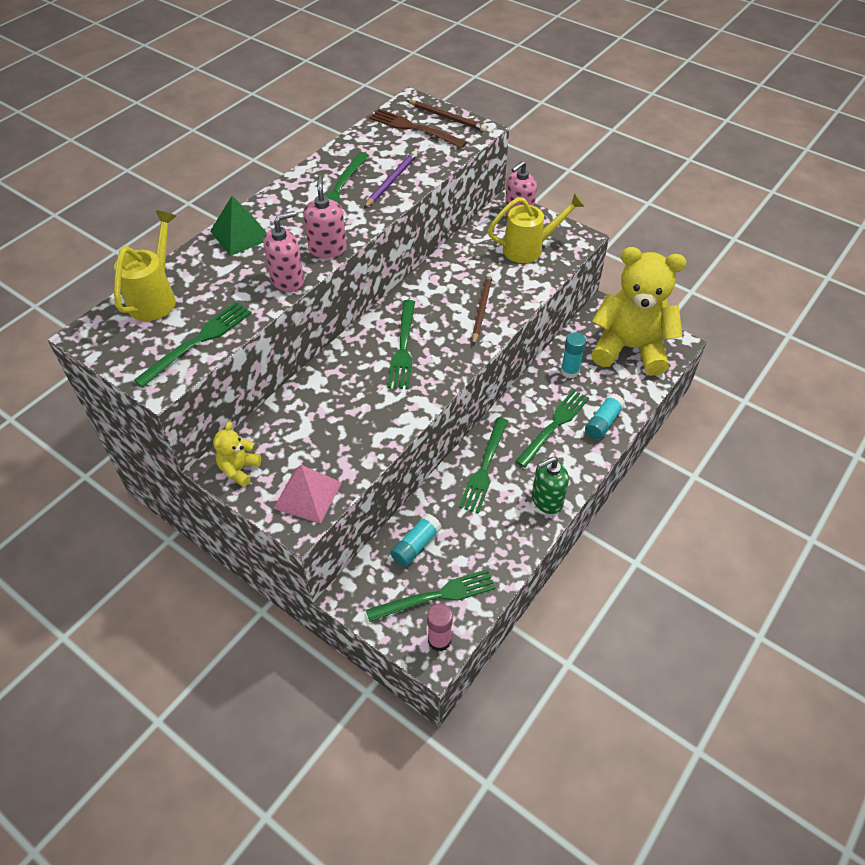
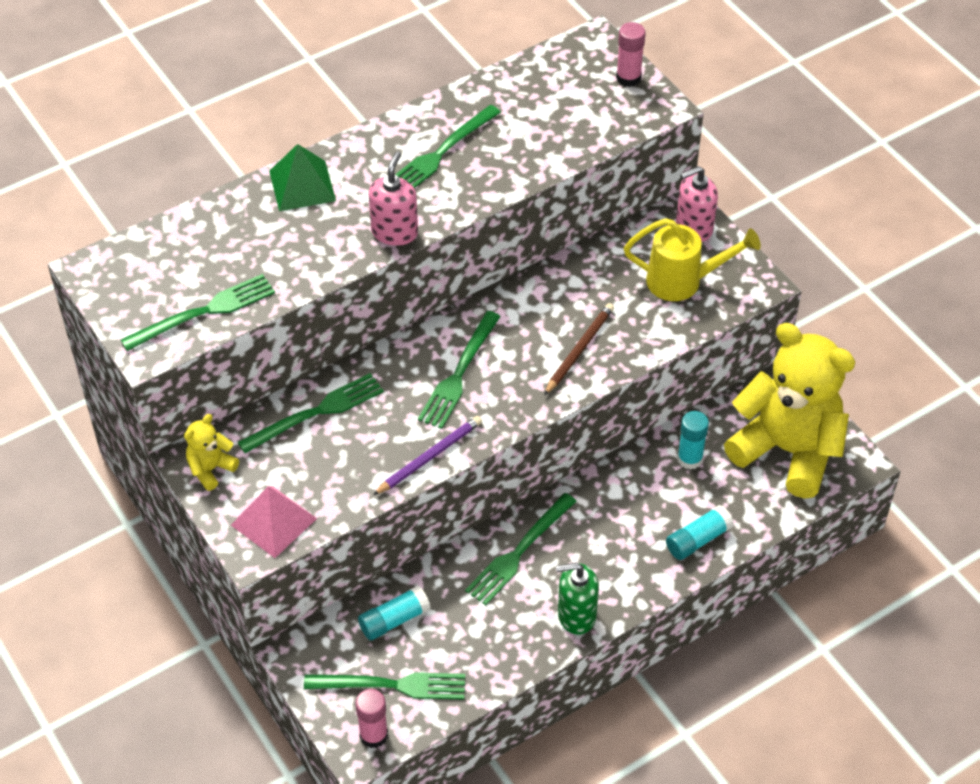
camera: 20 degrees right, 0 degrees up
(156, 297) = (178, 243): yellow watering can -> none
(287, 280) = (331, 262): pink soap dispenser -> none
(391, 181) = (512, 157): purple pencil -> purple pencil (429, 457)
(414, 128) = (577, 84): brown fork -> none
(447, 117) = (628, 78): brown pencil -> pink glue stick
(554, 425) = (633, 525): green fork -> green fork (316, 413)

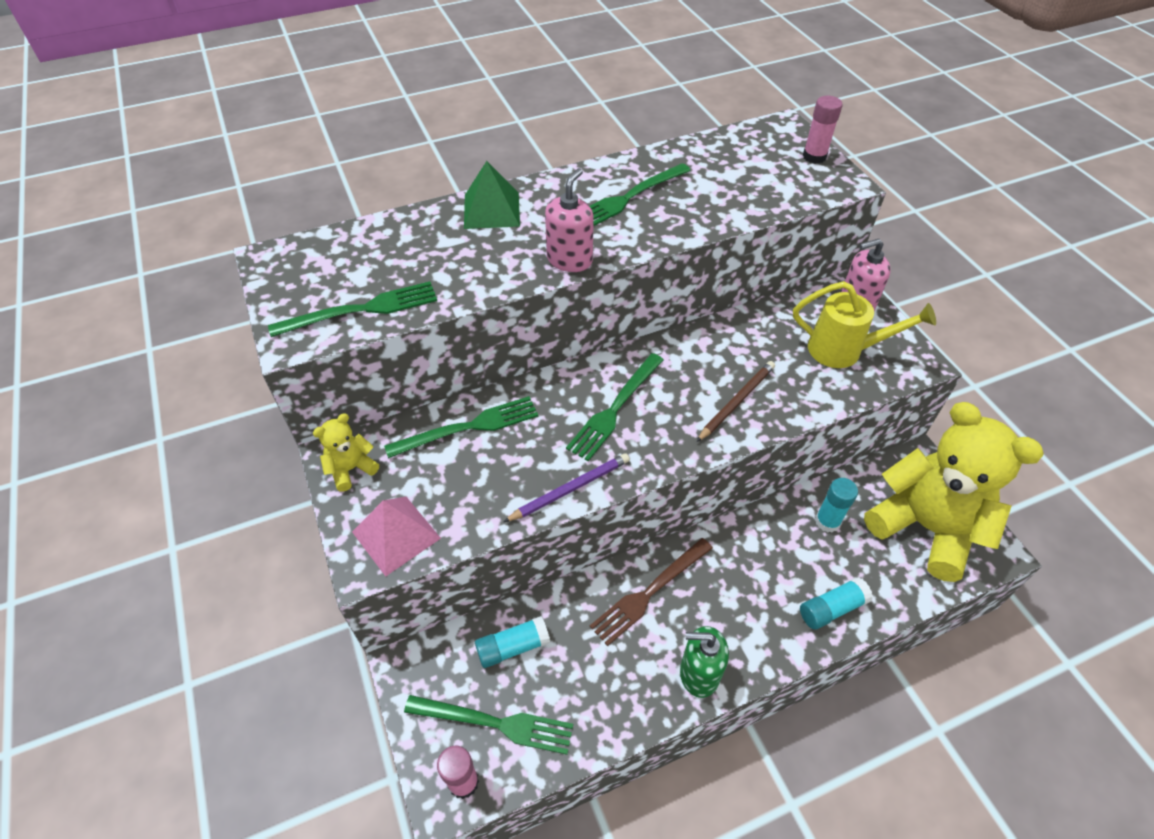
camera: 10 degrees right, 0 degrees up
(519, 552) = (649, 592): green fork -> brown fork

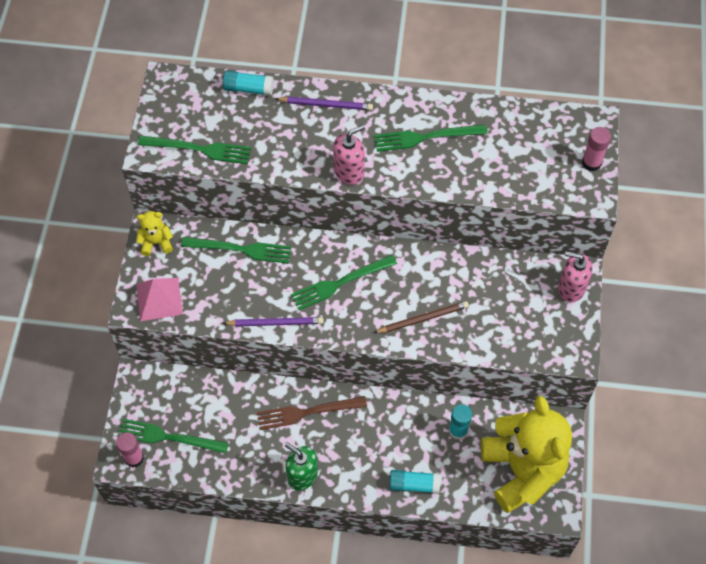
camera: 30 degrees right, 10 degrees up
(492, 210) = (326, 105): green pyramid -> purple pencil
(495, 723) = (168, 437): green fork -> green fork turned 150 degrees clockwise
(513, 647) = (204, 400): turquoise glue stick -> turquoise glue stick (248, 89)
(844, 351) = (529, 319): yellow watering can -> none

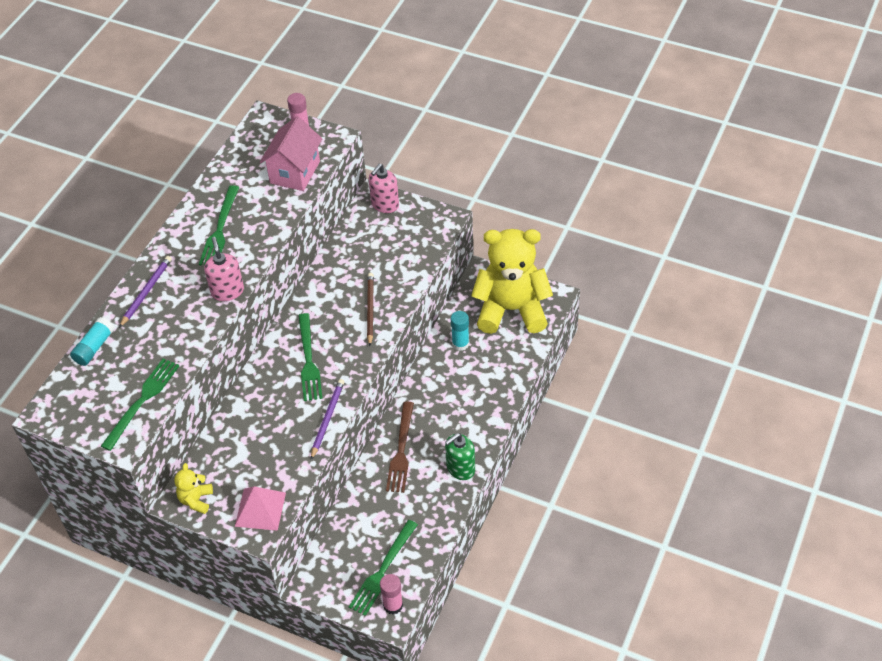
camera: 70 degrees left, 10 degrees down
(240, 249) = (237, 430): green fork -> none
(414, 484) = (498, 387): turquoise glue stick -> none
(528, 177) = (295, 172): none -> pink house

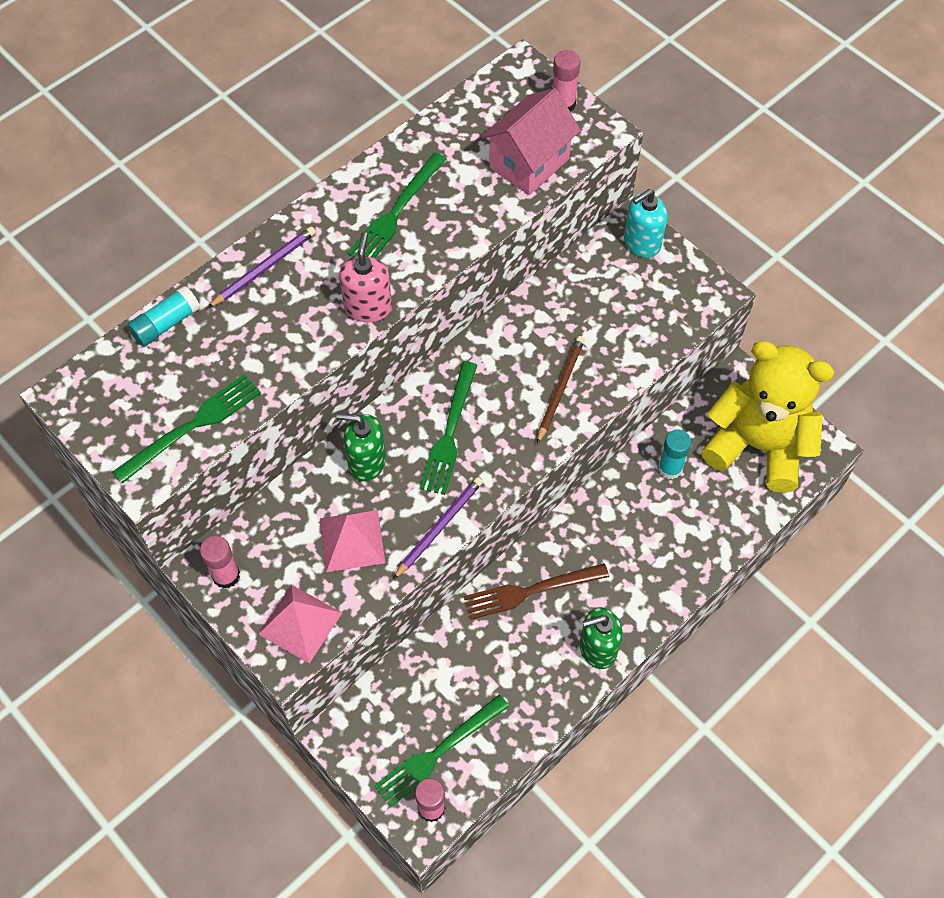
camera: 20 degrees right, 10 degrees up
(196, 500) = (226, 575): yellow teddy bear -> pink glue stick
(260, 398) = (366, 462): none -> green soap dispenser
(272, 448) = (352, 540): none -> pink pyramid
(385, 204) = (641, 243): pink soap dispenser -> turquoise soap dispenser
(401, 450) = (530, 591): brown fork -> brown fork turned 45 degrees clockwise

